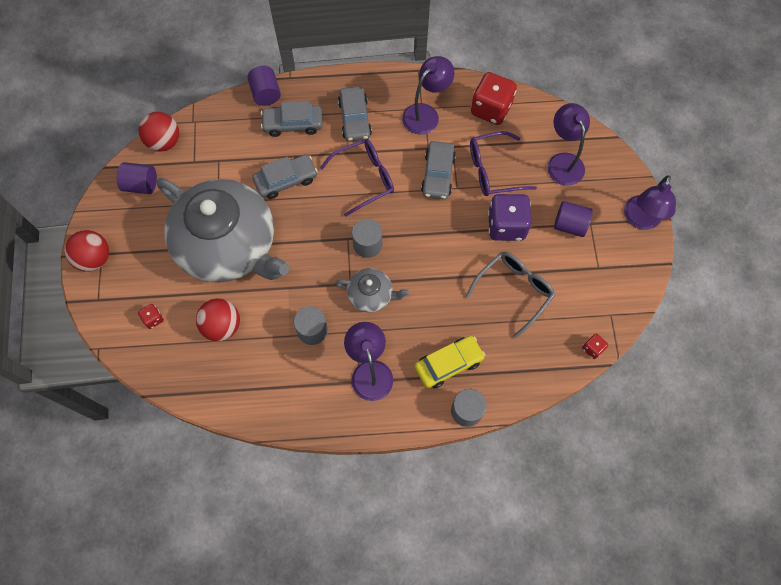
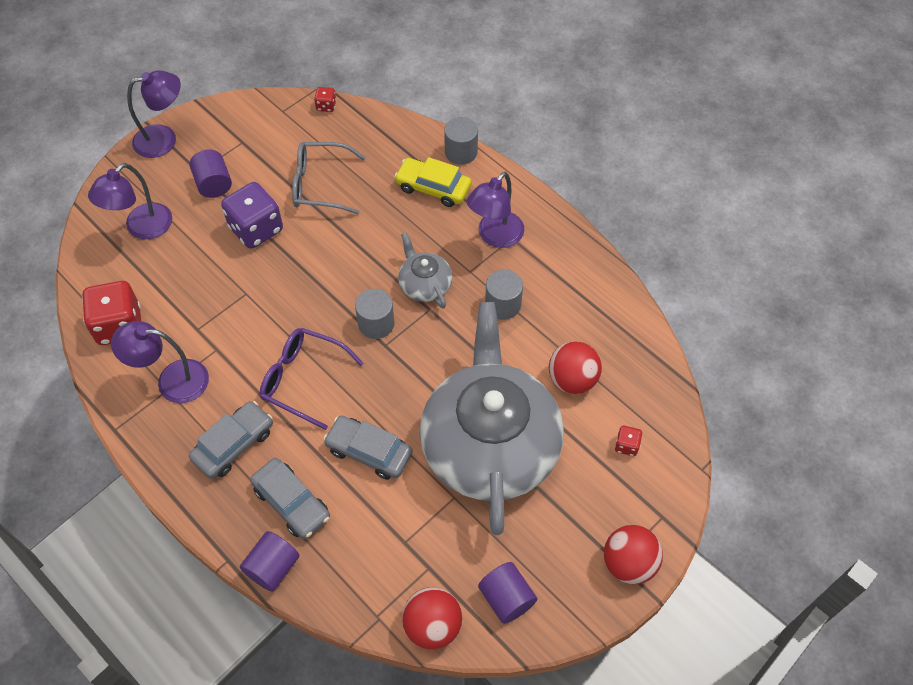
camera: 130 degrees left, 10 degrees down
(438, 174) = (243, 319): grey car -> none
(493, 170) = (199, 277): purple glasses -> none

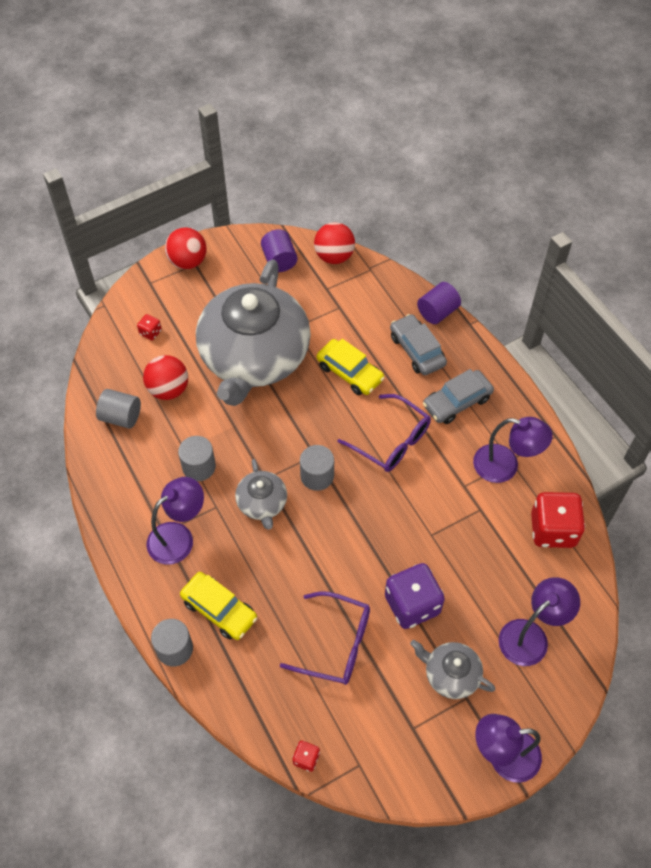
camera: 165 degrees left, 0 degrees up
(214, 184) = (451, 674): purple cylinder -> grey teapot
(320, 185) = (336, 644): grey glasses -> purple glasses
(369, 451) = (350, 372): grey car -> yellow car
(609, 337) = (121, 417): none -> grey cylinder

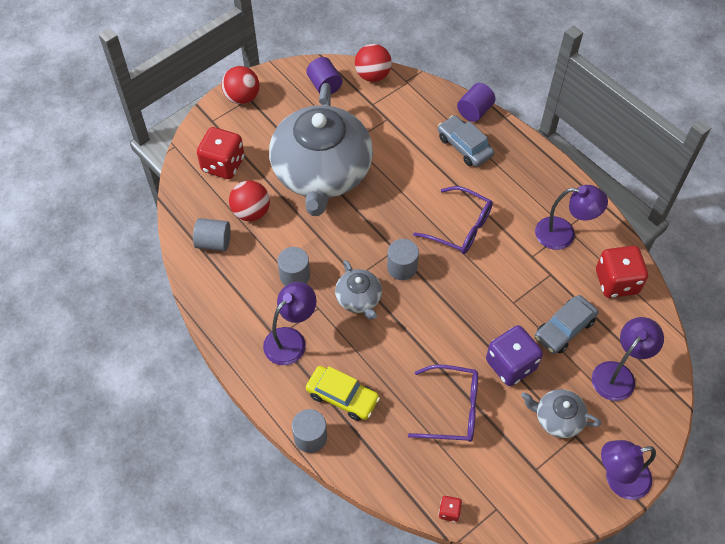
camera: 10 degrees left, 0 degrees up
(150, 332) = (223, 164): red dice -> red dice, size x2.21
(350, 372) = (410, 174): yellow car -> none
(457, 402) = (509, 185): grey car -> grey car (564, 329)

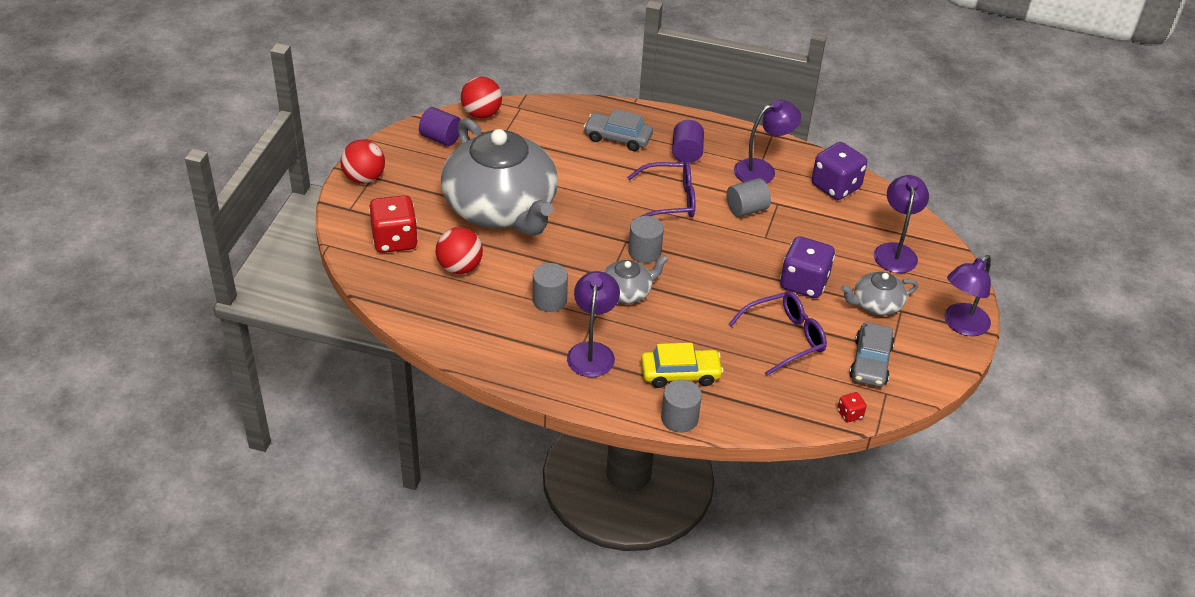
camera: 35 degrees left, 15 degrees down
(214, 242) = (444, 307): grey cylinder -> grey cylinder (746, 209)
(359, 298) = (627, 292): grey teapot -> grey teapot turned 60 degrees counterclockwise
(474, 111) = (603, 108): purple cylinder -> purple cylinder (686, 153)
(564, 329) = (824, 238): grey car -> grey car (870, 362)
(616, 282) = (835, 186): red dice -> purple dice

